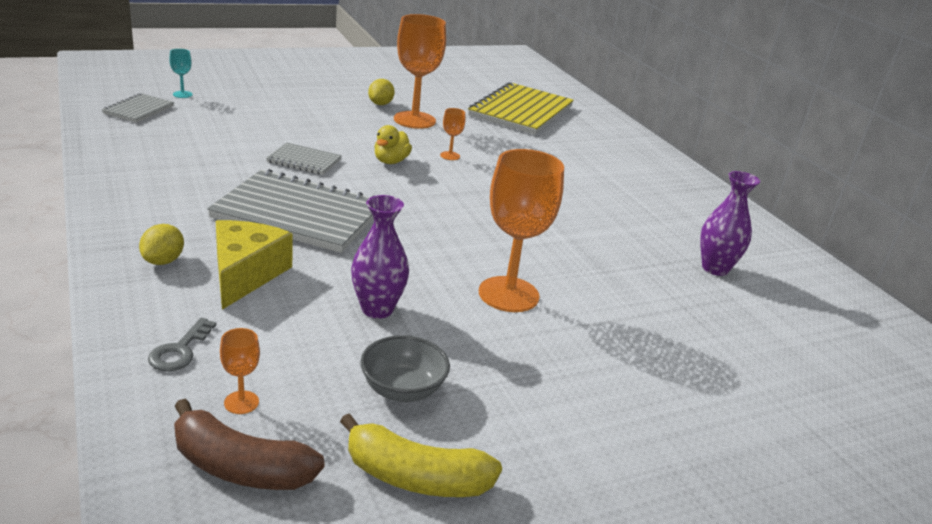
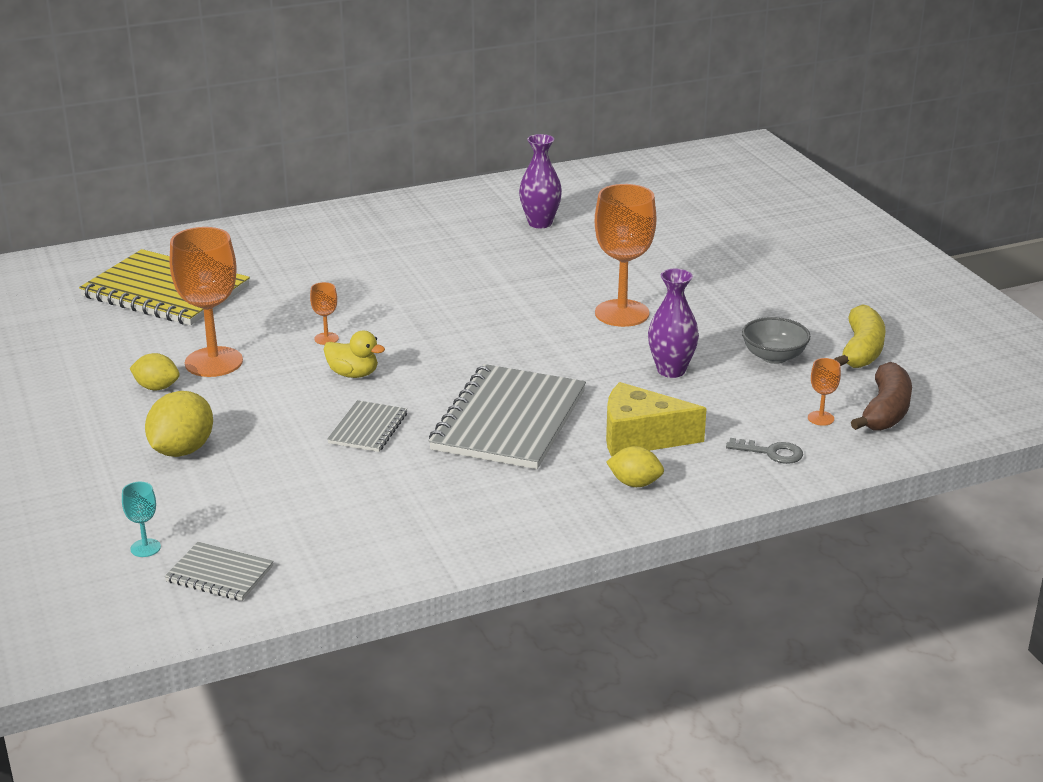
camera: 85 degrees left, 0 degrees up
(295, 107) = (182, 450): none -> yellow lemon

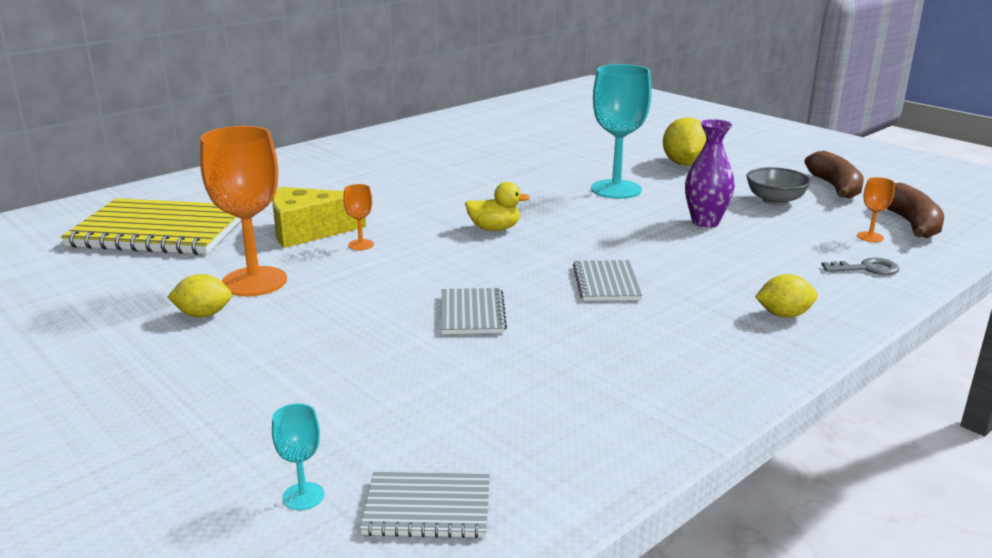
camera: 20 degrees left, 5 degrees down
(182, 450) = (276, 371): yellow lemon -> yellow lemon (684, 164)
(353, 374) = (414, 269): yellow duck -> yellow duck (494, 229)
(509, 420) = (606, 283): grey notebook -> grey notebook, size x0.49
(540, 223) = (481, 141): purple vase -> none
(622, 313) = (616, 189): orange goblet -> turquoise goblet
(641, 437) = (742, 276): yellow cheese -> yellow cheese (308, 231)
(861, 350) = (835, 187): yellow banana -> brown banana

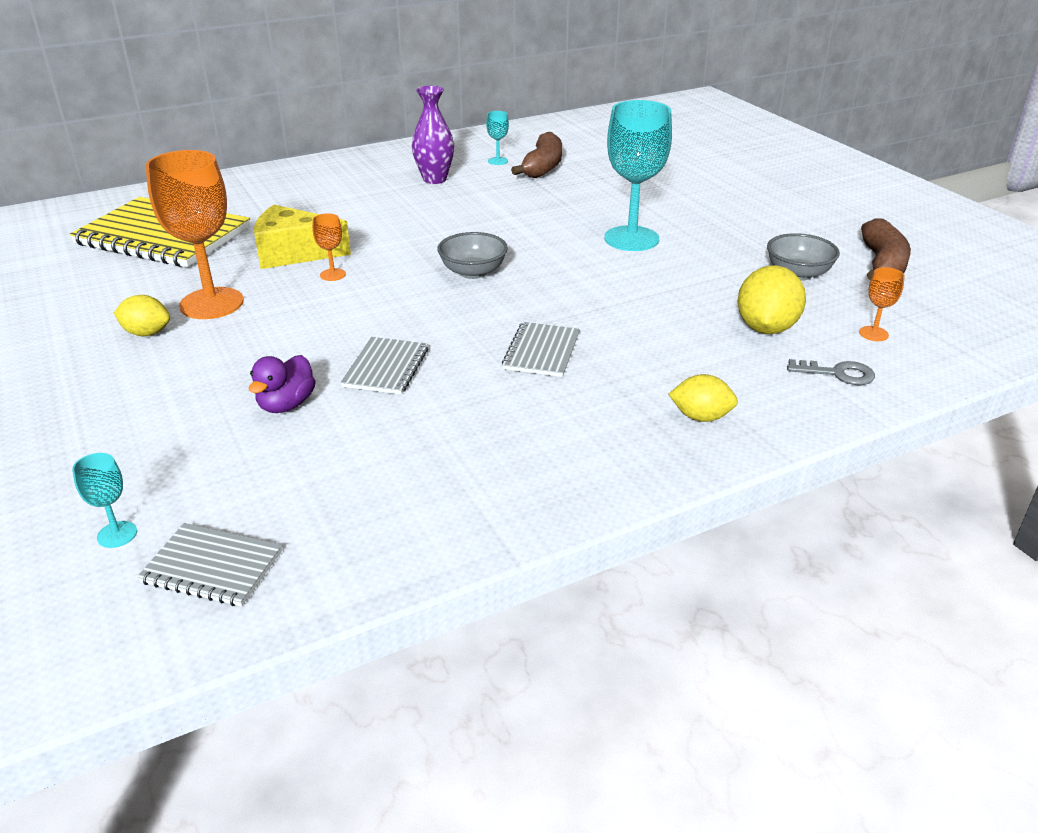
camera: 15 degrees right, 10 degrees up
(397, 356) = (286, 405): none -> purple duck
(449, 142) = (498, 161): none -> turquoise goblet
(494, 229) = (473, 272): yellow duck -> grey bowl
(684, 164) = (730, 214): yellow lemon -> yellow lemon (766, 328)
(705, 222) = (699, 291): purple vase -> purple vase (434, 179)
(911, 224) = (937, 323): brown banana -> brown banana (543, 167)

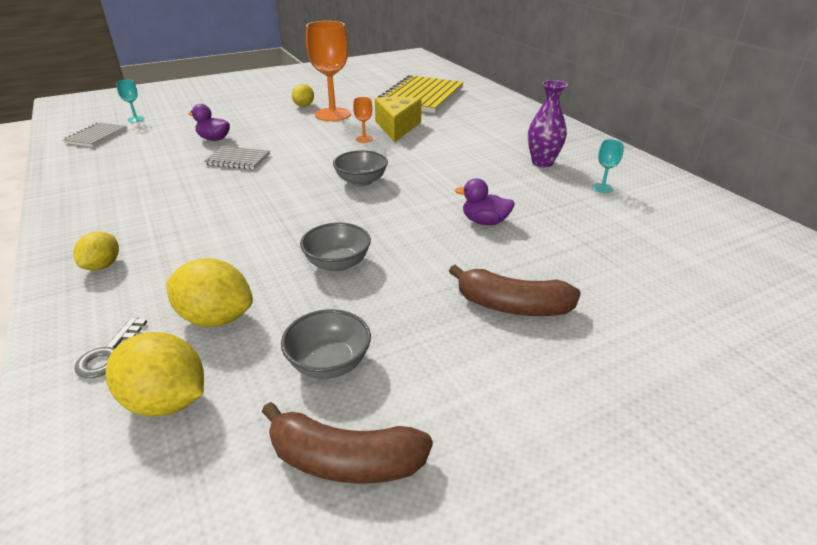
camera: 90 degrees right, 0 degrees up
(541, 351) = (231, 206): grey notebook -> none
(543, 167) = (598, 210): brown banana -> brown banana (512, 306)
(569, 212) = (484, 222): none -> purple duck
(631, 239) = (424, 253): turquoise goblet -> none
(659, 277) = (337, 263): none -> grey bowl
(873, 334) = (166, 401): orange goblet -> yellow lemon

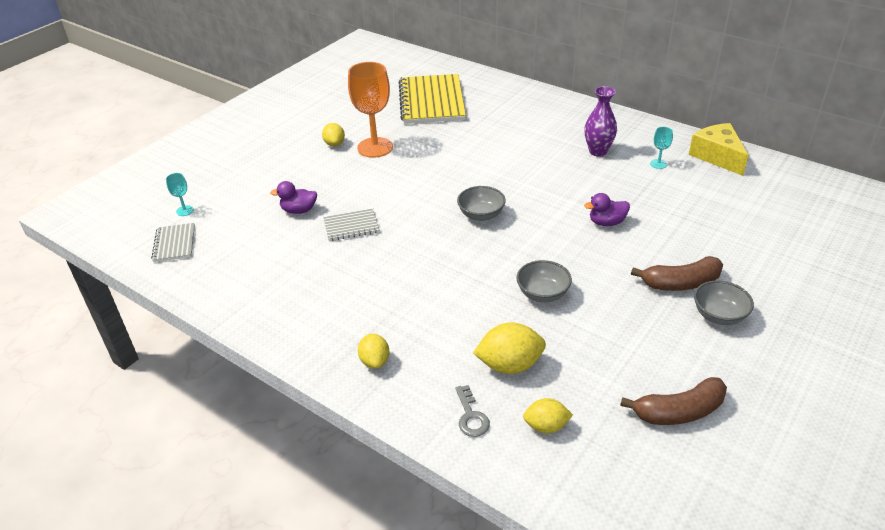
camera: 25 degrees left, 5 degrees up
(166, 401) = (546, 426): yellow lemon -> yellow lemon, size x0.63
(329, 363) = (613, 363): grey bowl -> grey bowl (719, 315)
(364, 139) = (435, 169): orange goblet -> none
(397, 127) = (449, 146): yellow cheese -> yellow cheese (717, 156)

